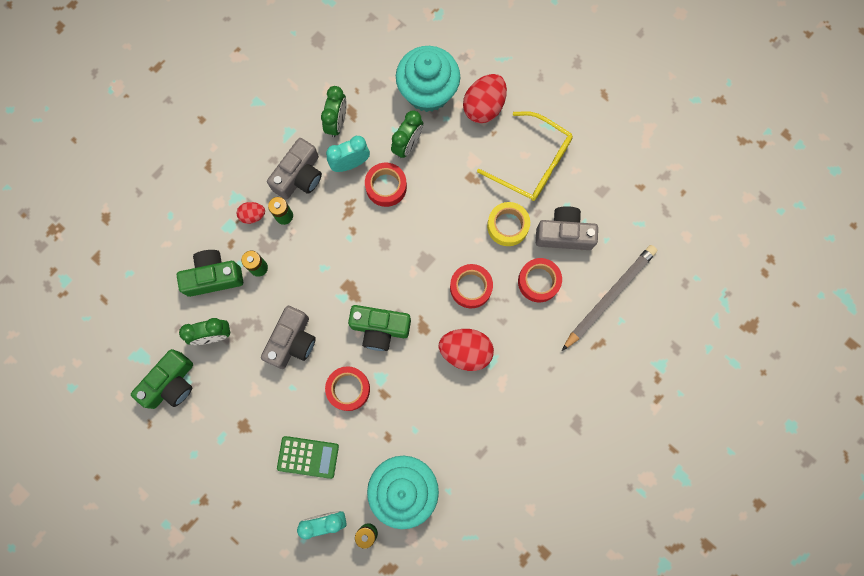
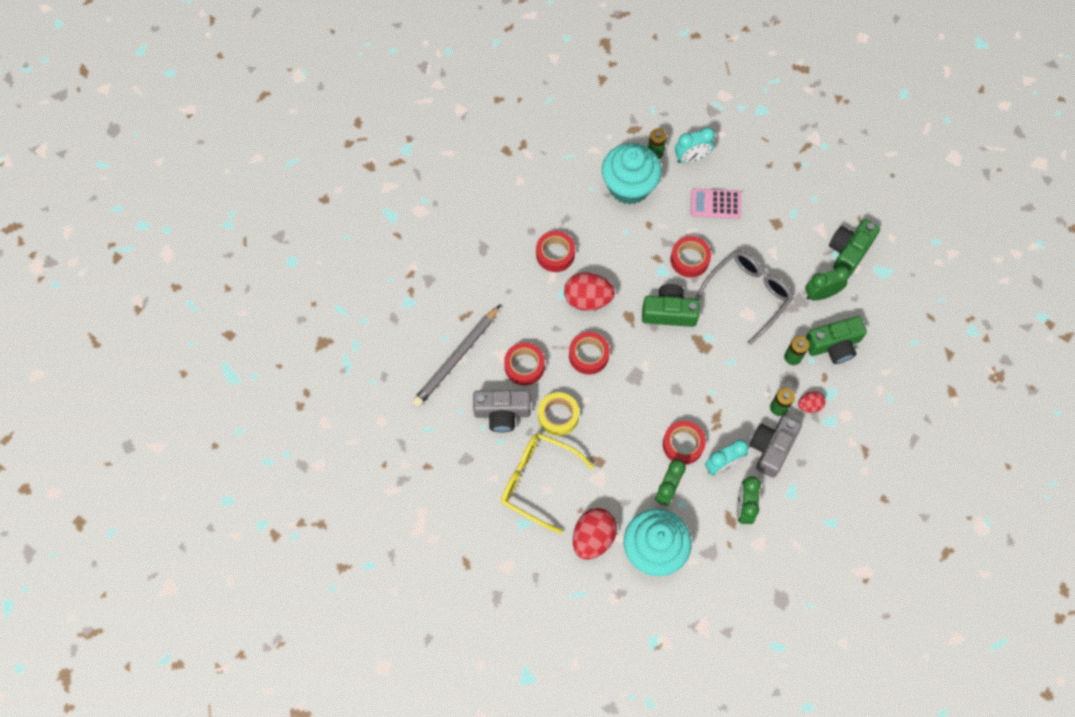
camera: 175 degrees right, 10 degrees down
(292, 341) = (747, 295): grey camera -> grey glasses
(308, 457) = (715, 204): green calculator -> pink calculator
(496, 409) = (555, 254): none -> red tape

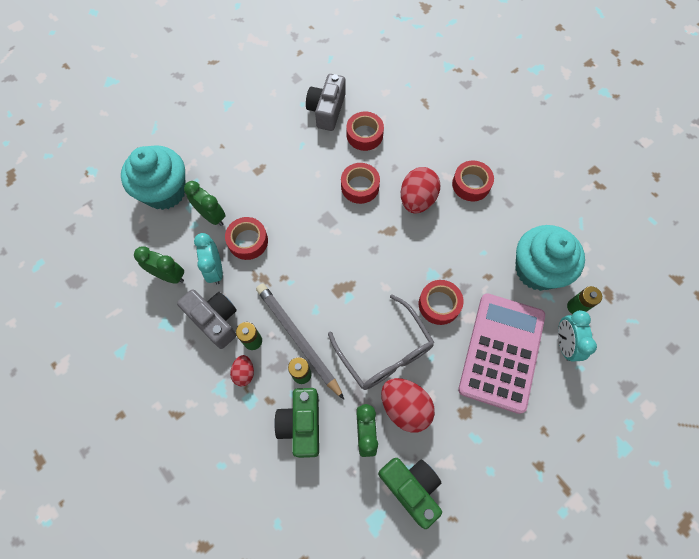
camera: 105 degrees right, 0 degrees up
(456, 358) = (386, 88): grey pencil -> grey pencil (298, 339)
(538, 481) = (258, 122): yellow glasses -> none
(558, 416) = (310, 149): yellow tape -> none
(593, 538) = (194, 149): red egg -> red egg (405, 407)
(669, 312) = (385, 267): green camera -> none
(715, 204) = (501, 352): pink calculator -> pink calculator, size x1.91

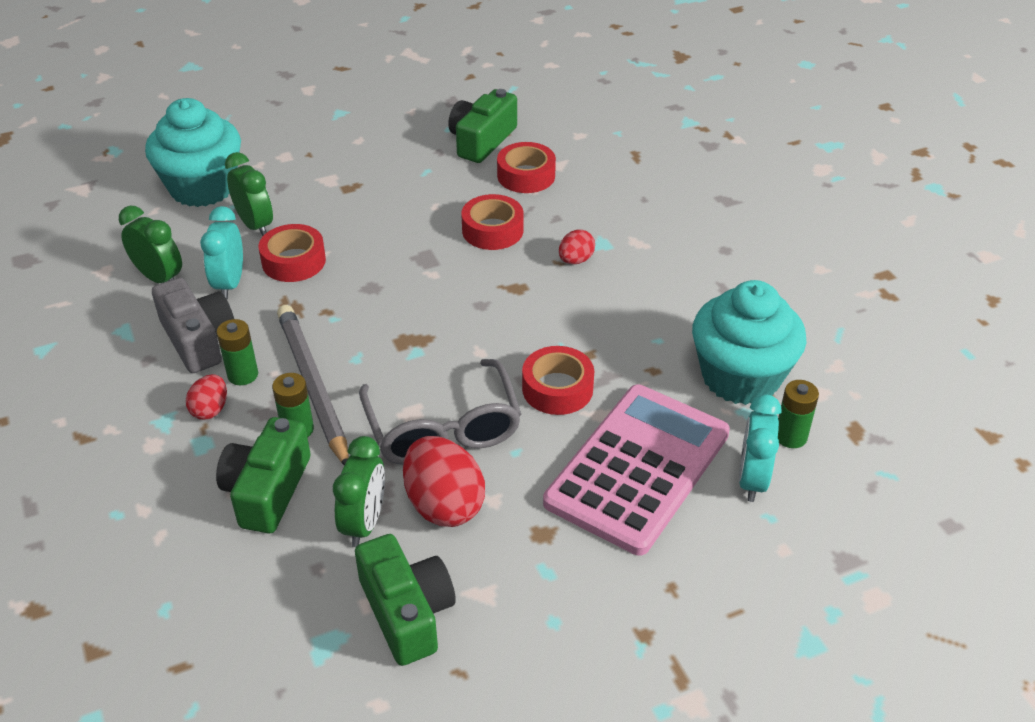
camera: 15 degrees right, 25 degrees down
(327, 110) = (482, 141): grey camera -> green camera
(417, 200) = (575, 260): red egg -> red egg, size x0.54
(471, 184) = (670, 257): red tape -> none

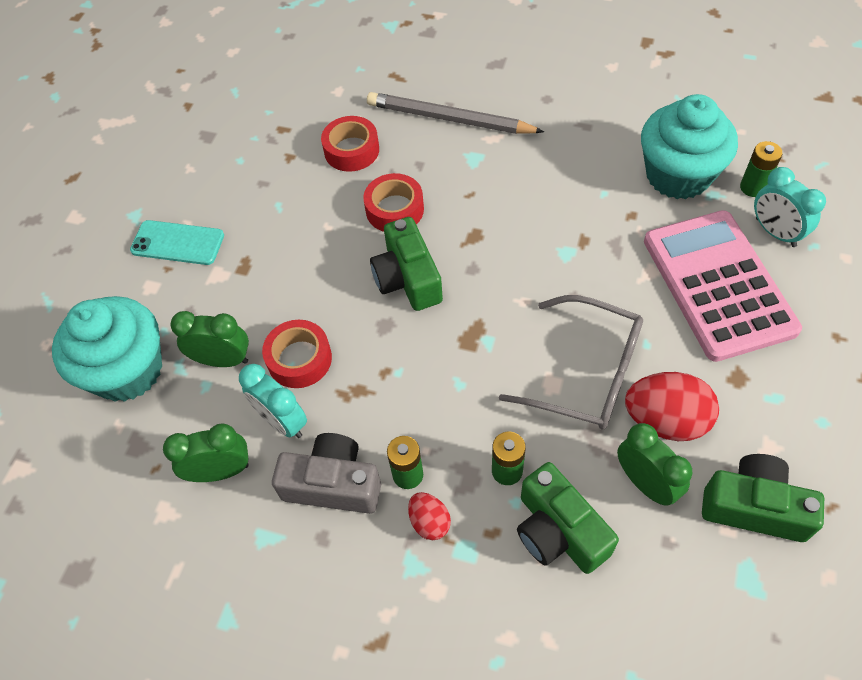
camera: 45 degrees left, 15 degrees up
(313, 386) = (465, 432): grey pencil -> grey pencil (449, 119)
(336, 145) = (177, 243): none -> turquoise phone
(482, 141) = (279, 149): green camera -> green camera (408, 278)
(557, 389) = (603, 280): red tape -> none
(575, 260) = (478, 183): red egg -> none

